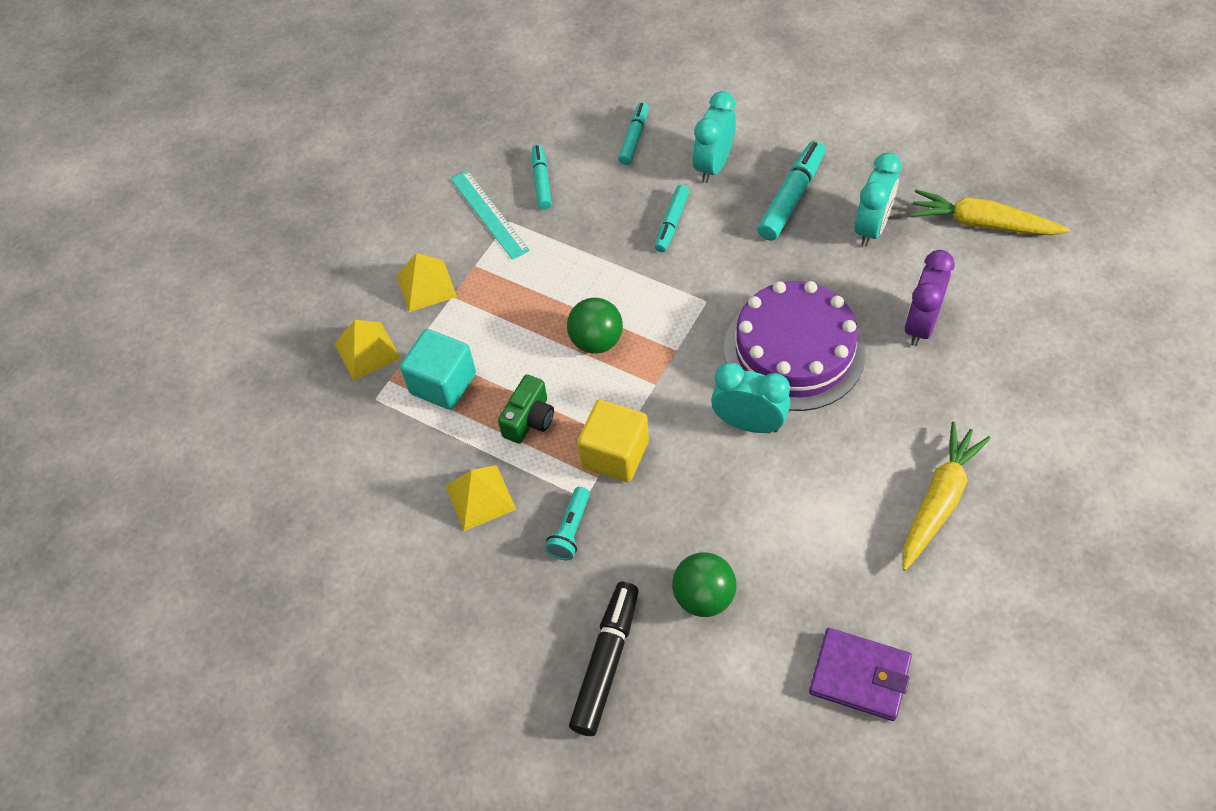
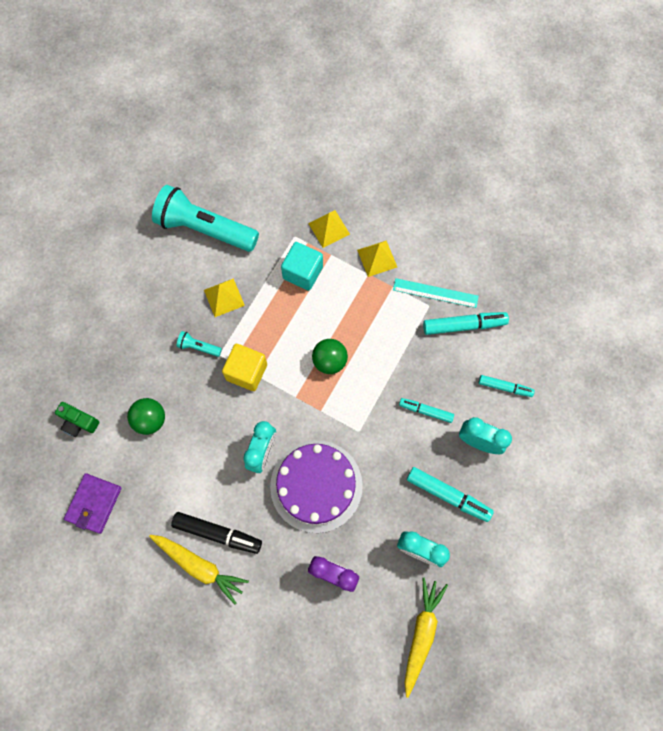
camera: 85 degrees right, 15 degrees up
(345, 537) = (205, 229): none -> turquoise flashlight
(489, 214) = (435, 293): turquoise ruler -> turquoise ruler turned 45 degrees clockwise
(529, 420) = (274, 323): green camera -> green camera (79, 422)
(541, 181) = (464, 325): turquoise marker -> turquoise marker, size x1.57
(606, 662) = (118, 366): black marker -> black marker (218, 533)

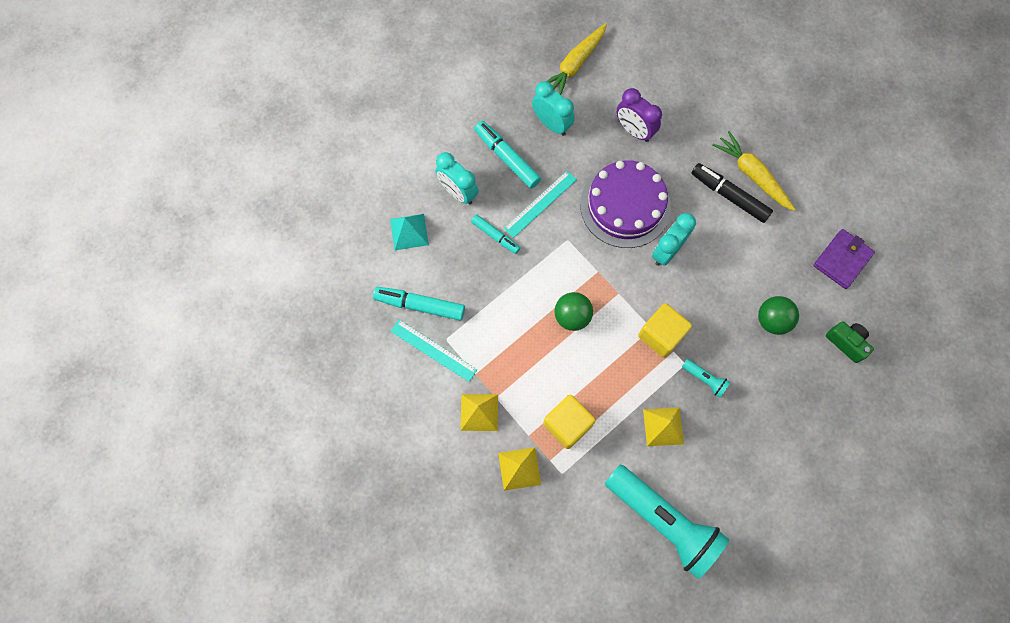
camera: 160 degrees left, 0 degrees up
(303, 273) = (567, 424): turquoise cube -> yellow cube
(397, 458) = (540, 204): none -> turquoise ruler
(505, 387) = (409, 232): turquoise marker -> turquoise pyramid

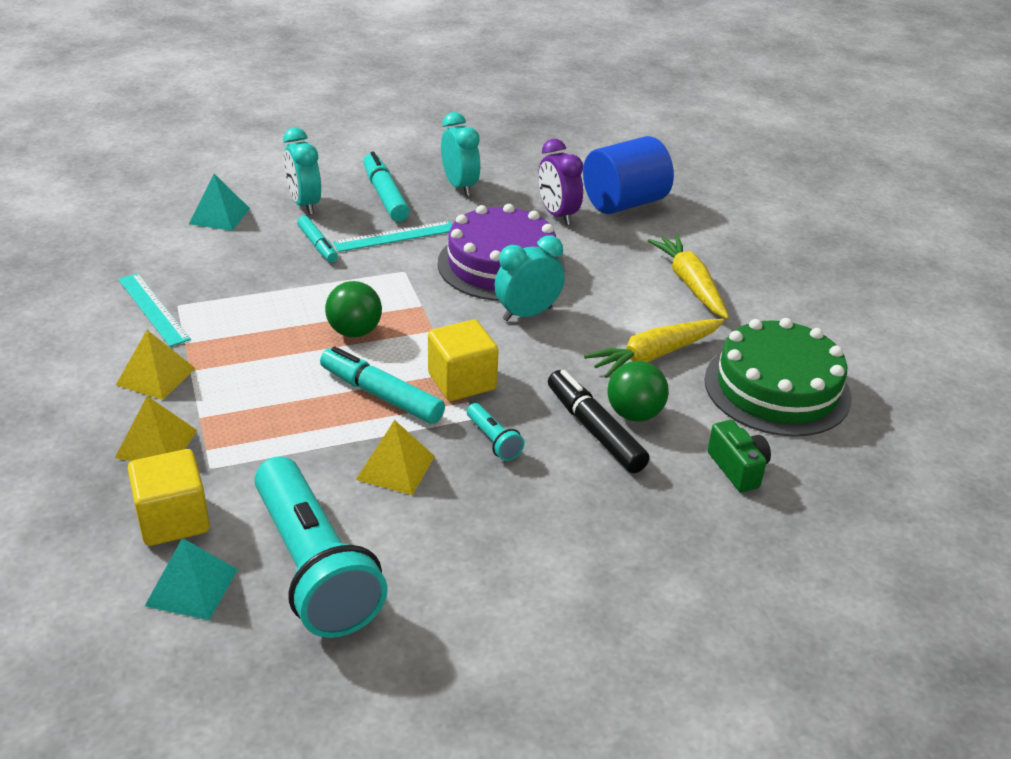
camera: 20 degrees right, 35 degrees down
(420, 305) = (174, 270): turquoise marker -> turquoise marker (381, 395)
(567, 424) = (261, 423): yellow cube -> yellow cube (173, 520)
(575, 65) = (522, 156): yellow carrot -> yellow carrot (654, 355)
(610, 563) = (192, 587): none -> turquoise pyramid
(671, 97) = (624, 203): none -> blue cylinder
(729, 196) = (646, 292): black marker -> black marker (594, 430)
(842, 260) = (777, 388): purple wallet -> green cake

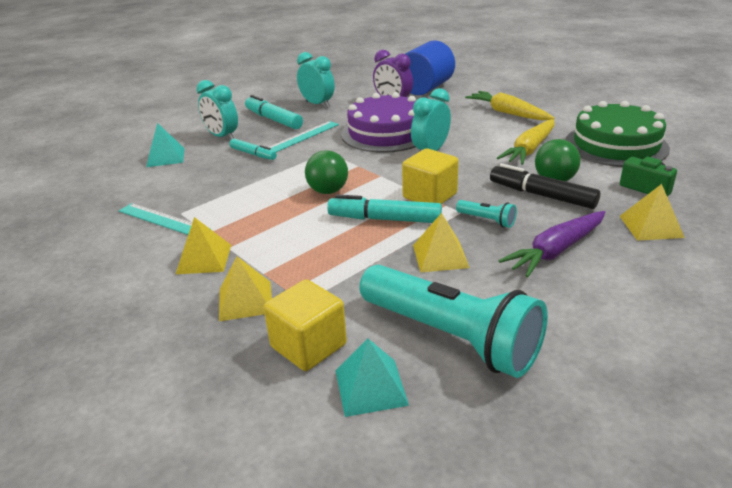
camera: 20 degrees left, 5 degrees down
(528, 512) = (556, 251): none -> purple carrot
(677, 524) = (650, 226): none -> yellow pyramid

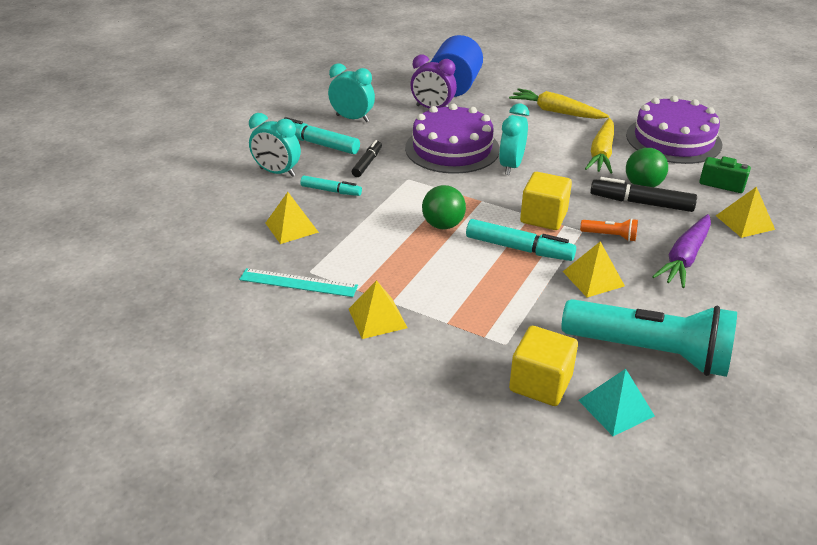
camera: 20 degrees left, 5 degrees up
(165, 157) = (234, 206): turquoise pyramid -> none
(245, 300) = (452, 353): yellow pyramid -> yellow pyramid (291, 227)
(302, 137) = (367, 163): turquoise ruler -> black marker
(384, 219) = (519, 248): turquoise marker -> turquoise marker turned 150 degrees counterclockwise
(487, 220) = (610, 236): turquoise flashlight -> orange flashlight
(616, 145) = (673, 140): green cake -> purple cake

